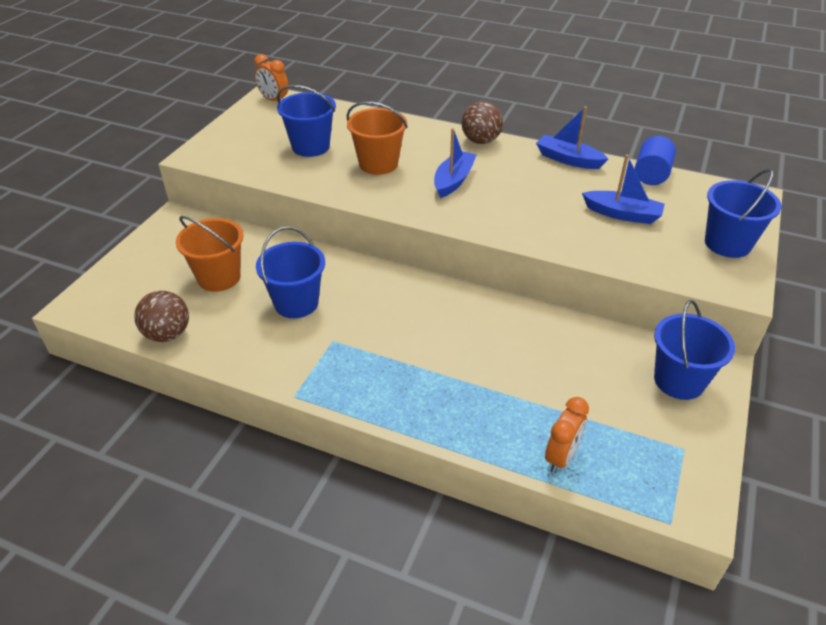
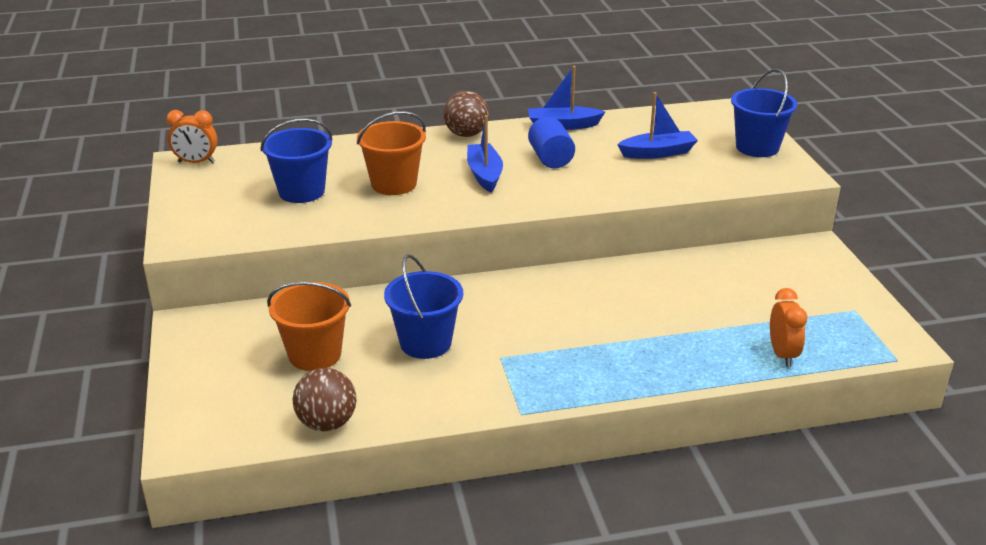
camera: 35 degrees left, 10 degrees down
(651, 175) = (644, 116): blue cylinder -> blue cylinder (550, 158)
(679, 381) = (802, 267): blue bucket -> none

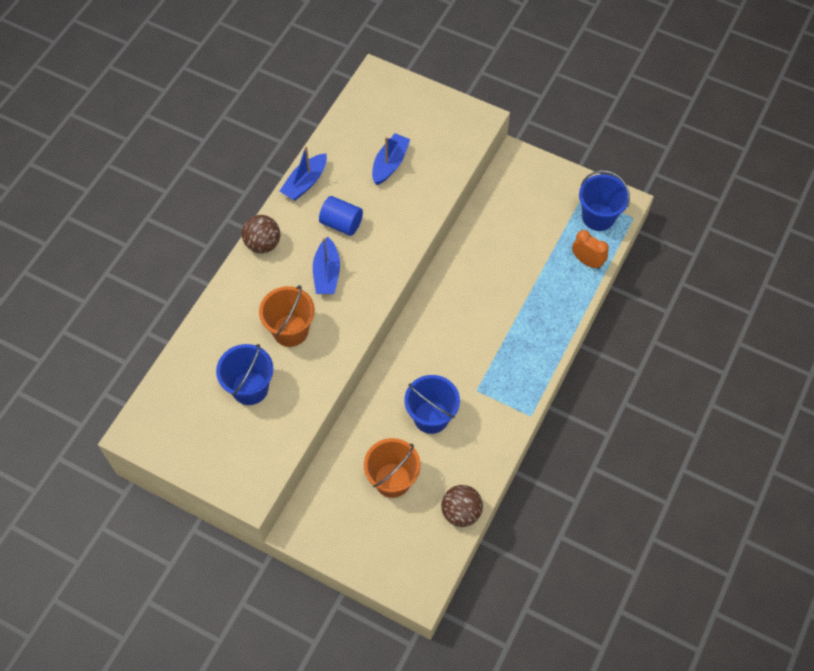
camera: 50 degrees left, 30 degrees up
(196, 162) = (144, 426): orange clock -> none
(484, 174) = (327, 273): blue boat -> blue boat turned 120 degrees counterclockwise
(757, 147) = (433, 110): blue bucket -> blue bucket (598, 217)

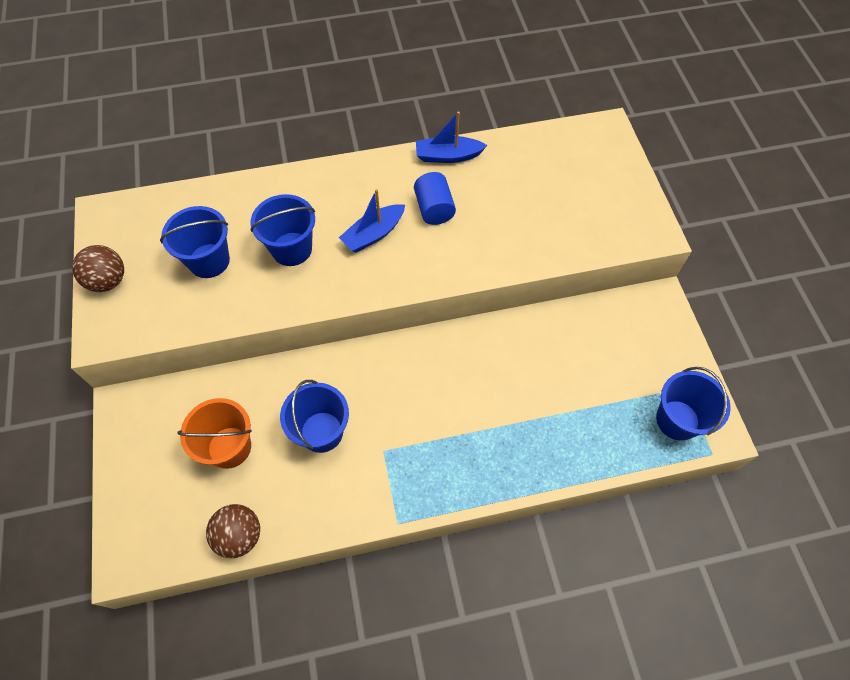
camera: 50 degrees right, 0 degrees up
(263, 244) = (359, 170): brown ball -> brown ball (108, 281)
(290, 330) = (291, 249): orange bucket -> blue bucket
(390, 164) = (531, 200): blue boat -> none
(587, 261) = (617, 447): orange clock -> none

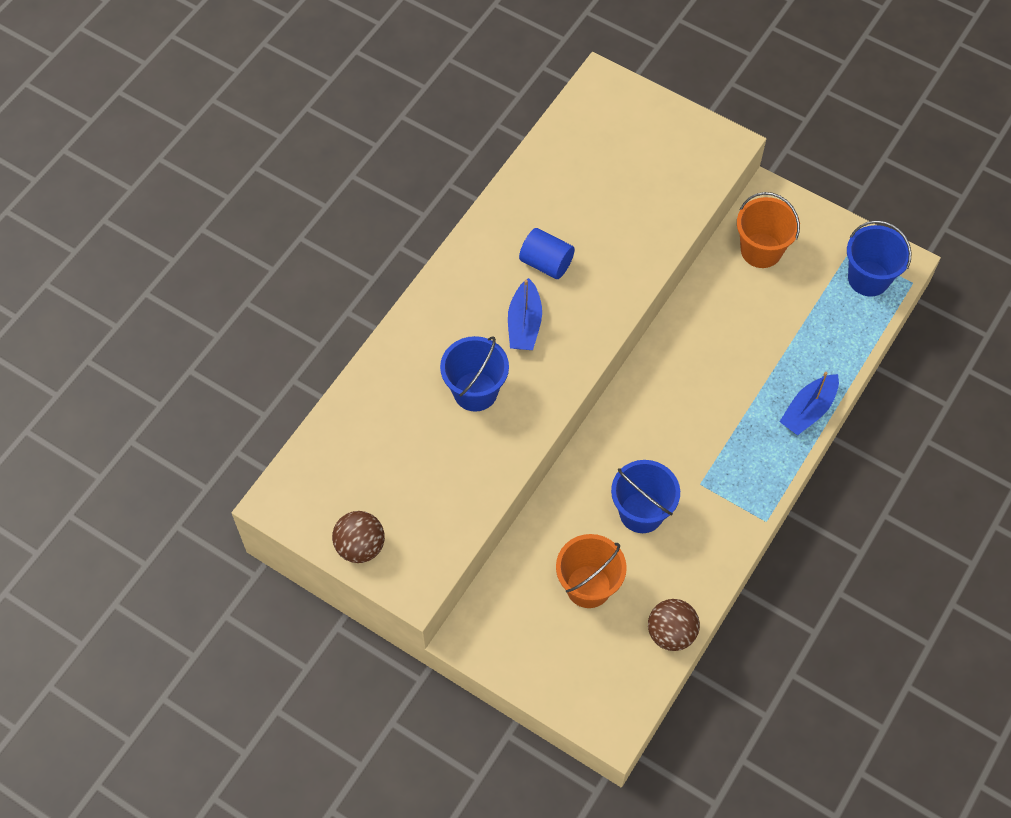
camera: 45 degrees left, 0 degrees up
(209, 261) = (421, 458): blue bucket -> none
(448, 156) = (504, 209): blue boat -> blue boat (808, 410)
(612, 331) = (761, 250): none -> orange bucket

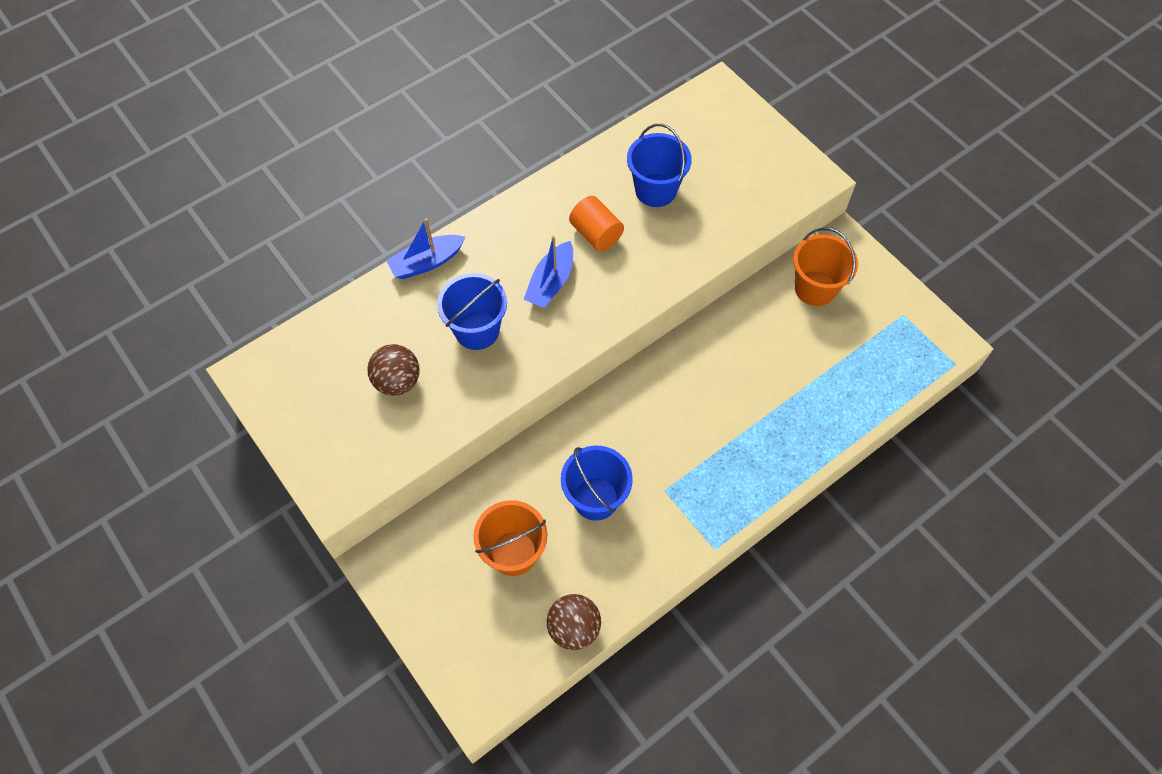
camera: 20 degrees right, 0 degrees up
(360, 546) = (303, 440): brown ball -> brown ball (397, 381)
(546, 263) = (596, 234): blue cylinder -> orange cylinder
(808, 410) = (801, 454): blue boat -> blue boat (426, 262)
(868, 278) = (911, 346): blue bucket -> blue bucket (655, 190)

